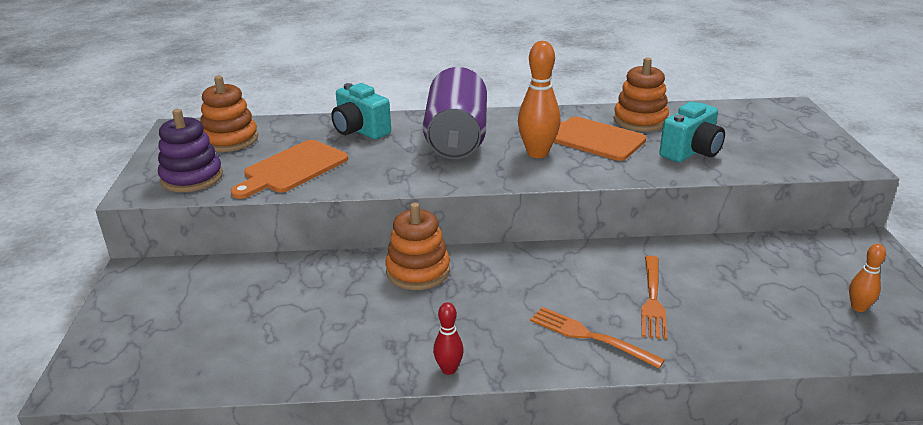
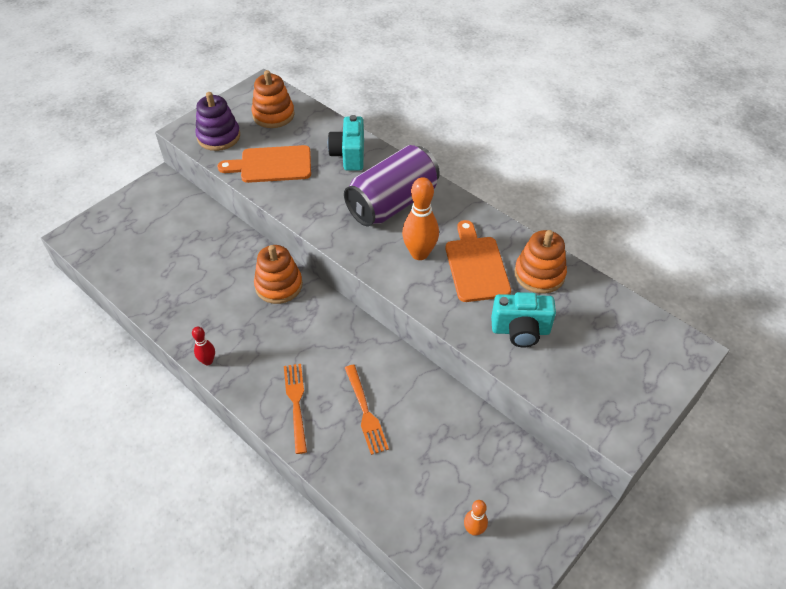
camera: 45 degrees right, 20 degrees up
(652, 299) = (365, 412): orange fork -> orange fork turned 75 degrees counterclockwise

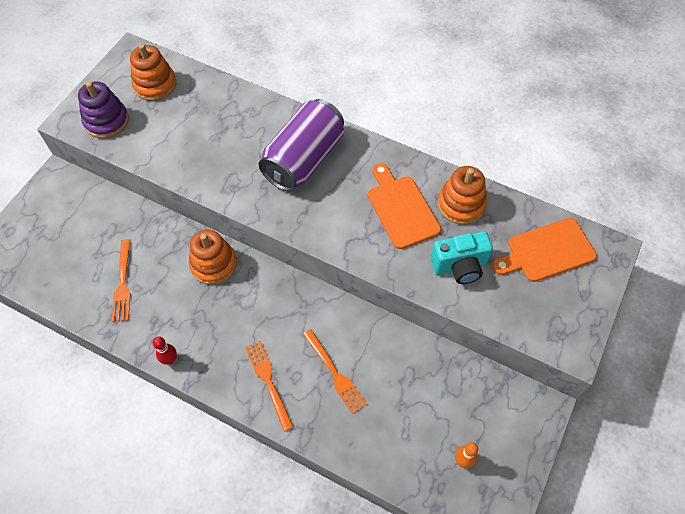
camera: 15 degrees left, 10 degrees up
(188, 283) = (123, 283): none -> orange fork
(272, 165) = (171, 142): orange cutting board -> orange cutting board (547, 251)
(349, 155) = (245, 115): turquoise camera -> none
(419, 253) = (345, 208): orange bowling pin -> none

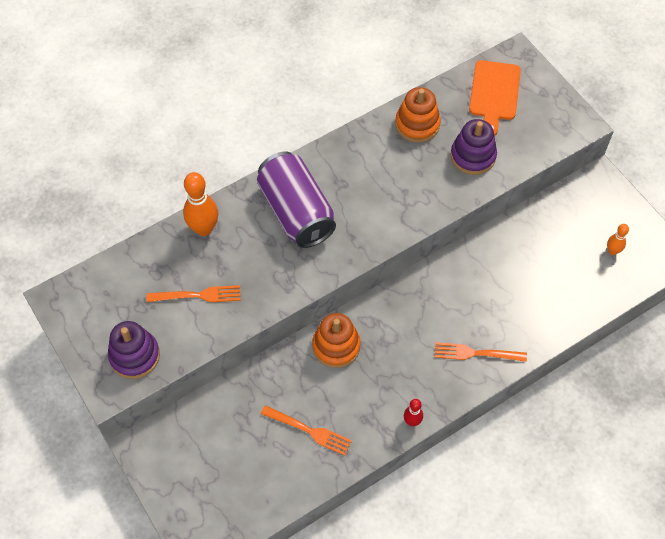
camera: 60 degrees left, 0 degrees up
(155, 85) = (118, 294): orange stacking toy -> none
(247, 106) = (204, 229): none -> orange bowling pin
(335, 373) = (496, 301): orange fork -> orange fork (198, 295)
(401, 209) = (394, 167): orange cutting board -> none
(460, 266) = (473, 156): turquoise camera -> purple stacking toy

